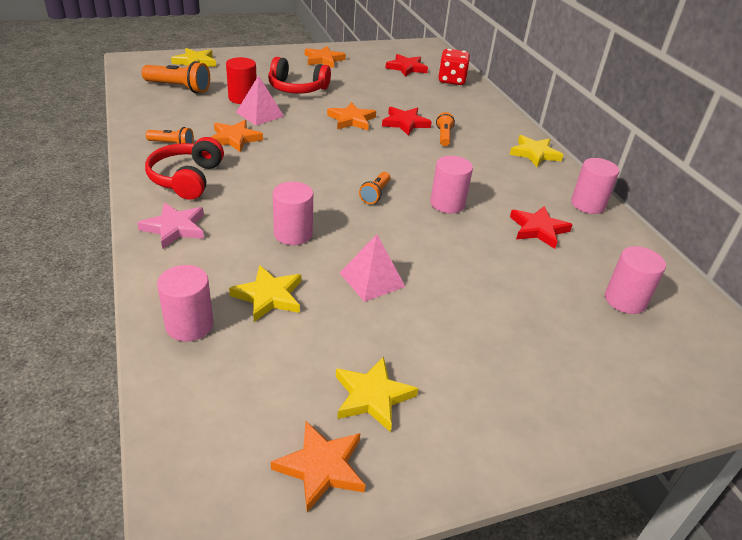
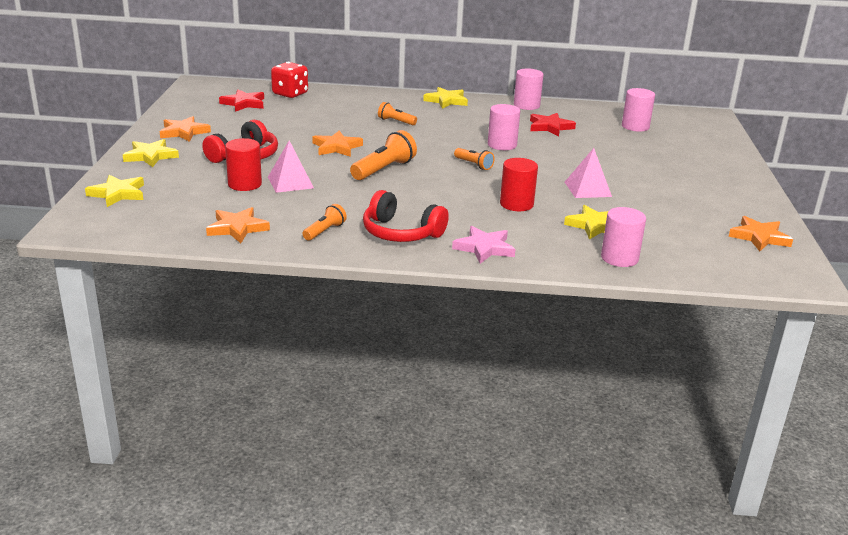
camera: 65 degrees left, 10 degrees down
(179, 88) = (185, 211): orange flashlight -> orange flashlight (384, 170)
(235, 138) = (335, 201): orange star -> orange star (237, 228)
(293, 234) = (516, 204): pink cylinder -> red cylinder
(372, 396) = (705, 212): yellow star -> yellow star (150, 156)
(405, 123) = (360, 129): red star -> none

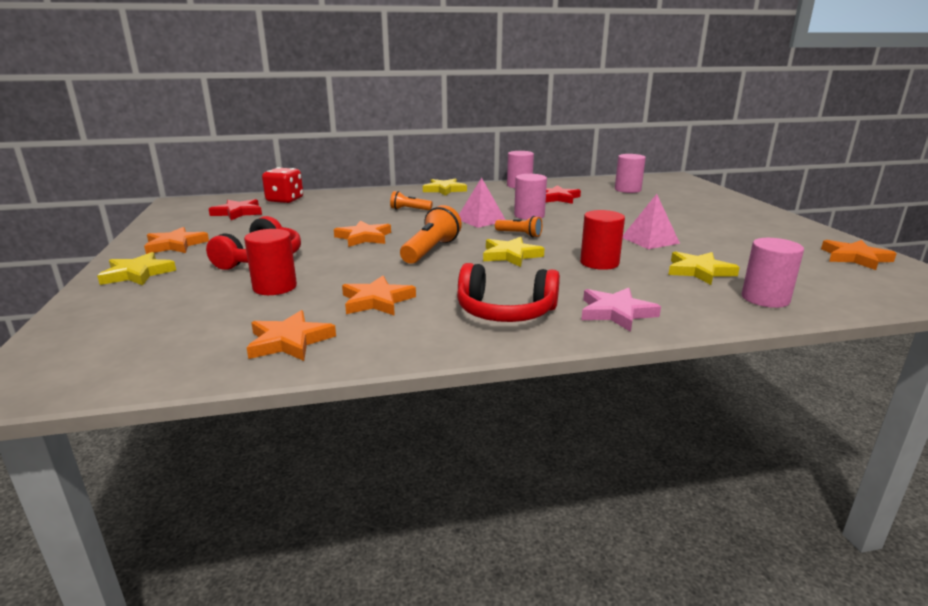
camera: 15 degrees left, 5 degrees down
(118, 194) = (97, 324): yellow star -> yellow star (511, 255)
(290, 182) = (331, 277): pink pyramid -> pink pyramid (481, 220)
(312, 208) = (376, 301): none -> orange star
(324, 231) = (410, 325): orange flashlight -> none

